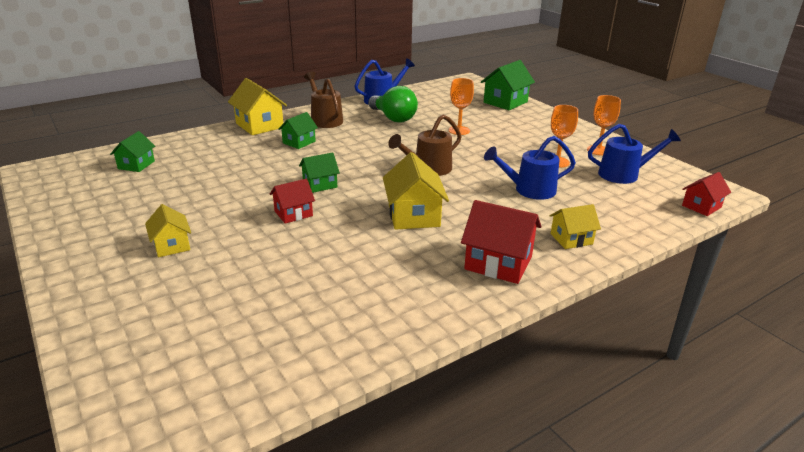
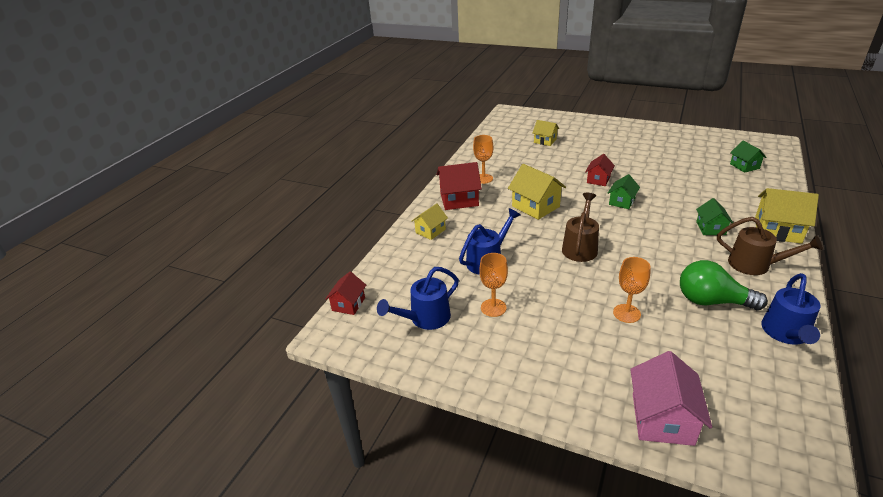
camera: 150 degrees right, 5 degrees up
(171, 245) = (616, 146): yellow house -> yellow house (545, 141)
(505, 102) = (662, 419): green house -> pink house
(598, 150) = (468, 350): orange goblet -> orange goblet (483, 178)

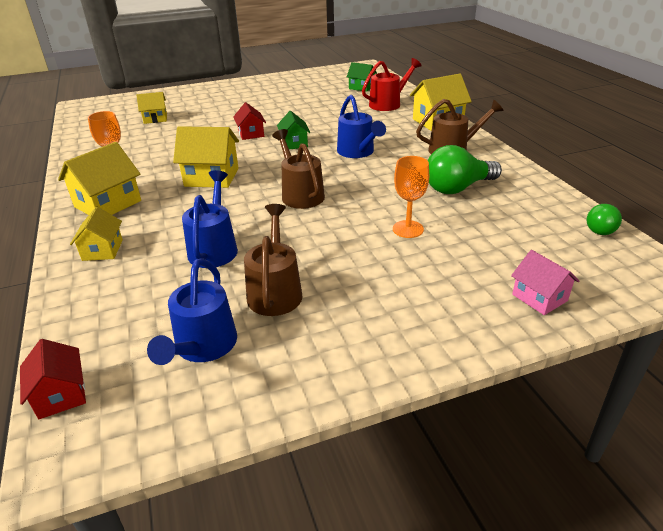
camera: 45 degrees left, 0 degrees up
(459, 200) = (108, 204): red house -> yellow house
(493, 307) = (275, 290): orange goblet -> brown watering can
(662, 419) = (539, 297): pink house -> pink house, size x0.61
(710, 228) = (391, 137): green house -> none
(750, 193) = (388, 104): none -> red watering can
(786, 334) = (531, 187): blue watering can -> blue watering can (358, 152)
(803, 405) = (602, 228): none -> green light bulb

